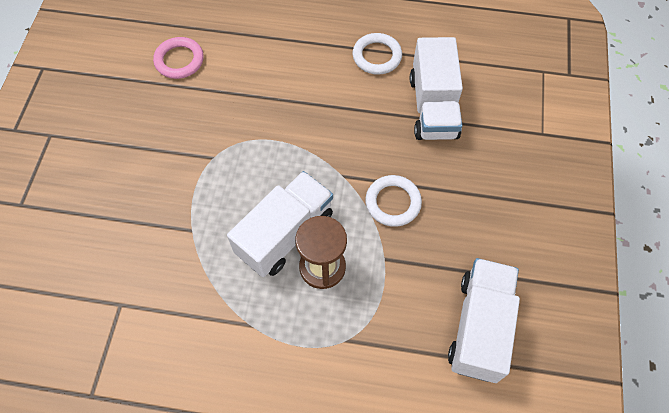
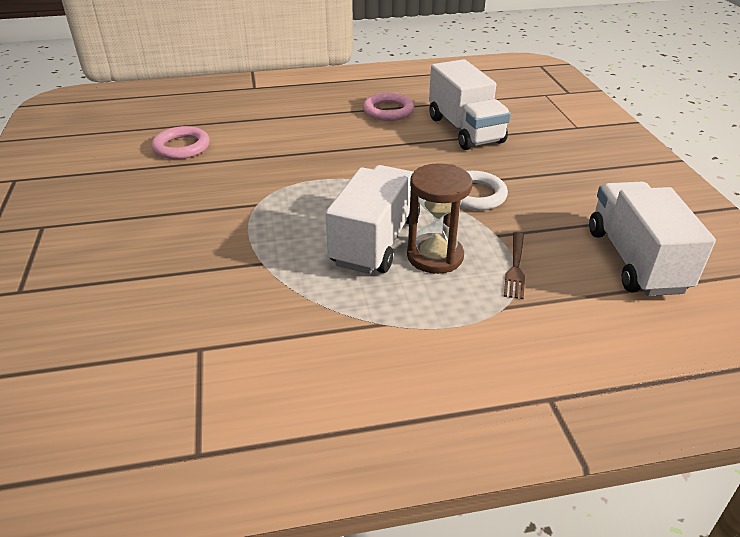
camera: 20 degrees left, 25 degrees down
(377, 56) = (388, 111): white ring -> pink ring
(378, 301) = (515, 267): none -> brown fork

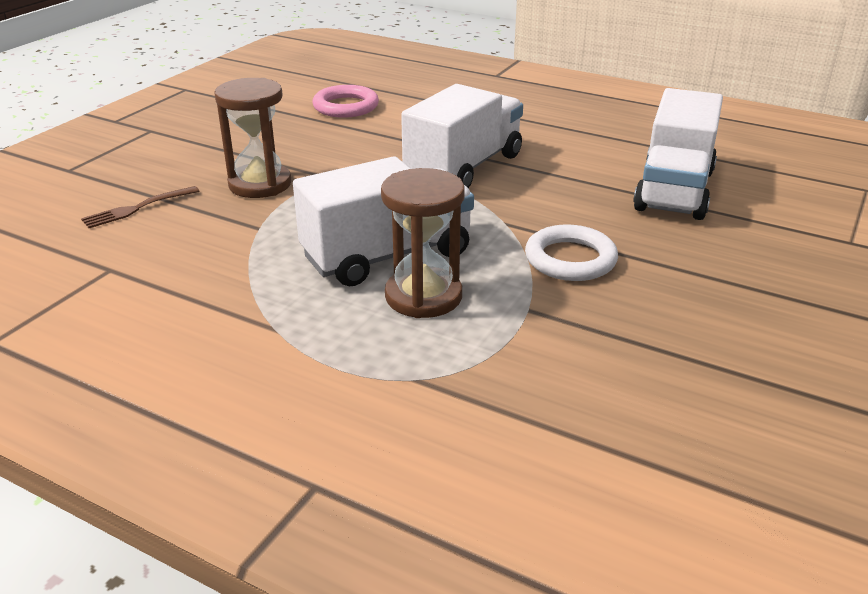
camera: 40 degrees right, 5 degrees down
(211, 231) = (260, 184): none -> brown hourglass
(388, 111) = (608, 140): pink ring -> none
(515, 267) = (494, 349): brown fork -> brown fork (138, 208)
(635, 260) = (666, 419): white truck -> white truck (464, 167)

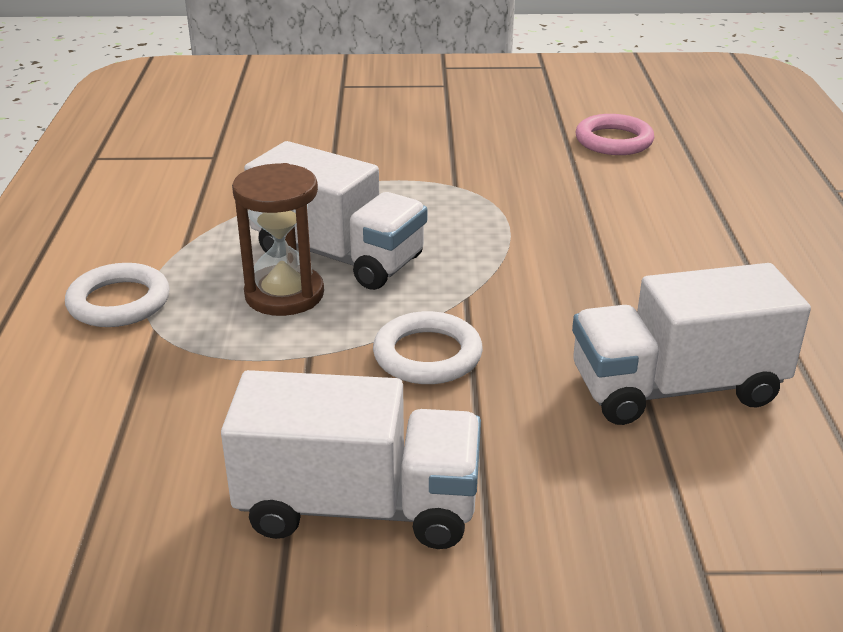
camera: 60 degrees right, 0 degrees up
(138, 208) = (310, 131): brown fork -> none
(260, 184) = (403, 160): brown hourglass -> none
(343, 390) = (119, 302): none -> white ring
(464, 167) = (559, 240): white truck -> white truck (358, 506)

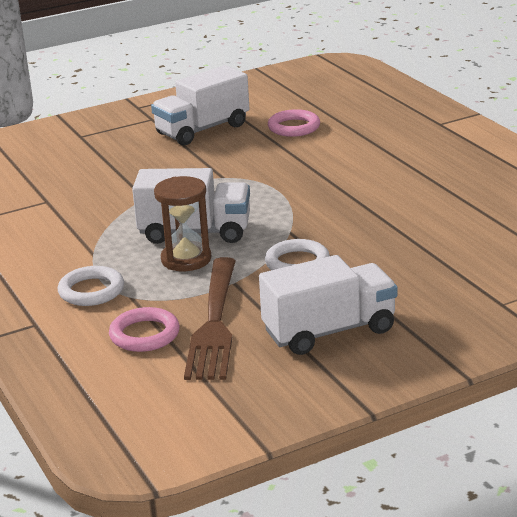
camera: 25 degrees left, 5 degrees down
(102, 401) = (144, 334): none -> pink ring
(212, 417) = (214, 322): none -> brown fork
(676, 388) = (434, 240): white truck -> white truck (202, 129)

